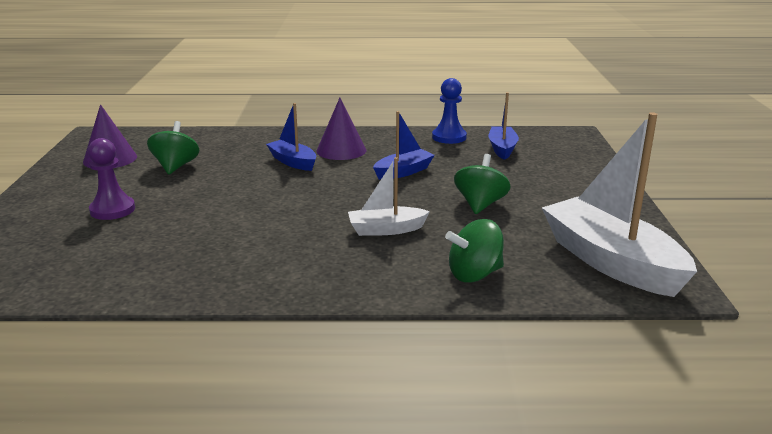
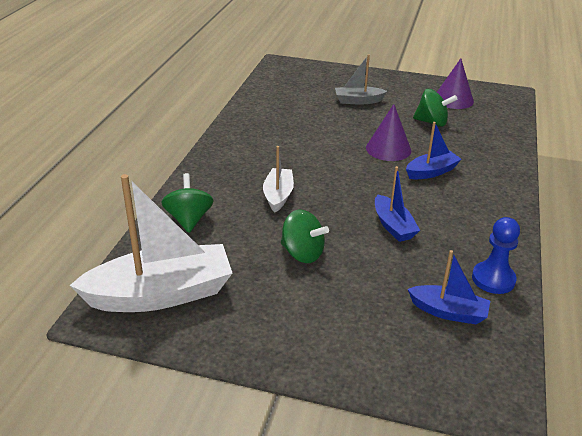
camera: 105 degrees right, 10 degrees up
(112, 210) = (358, 101): purple pawn -> grey boat
(341, 150) = (458, 200): purple cone -> purple cone (388, 149)

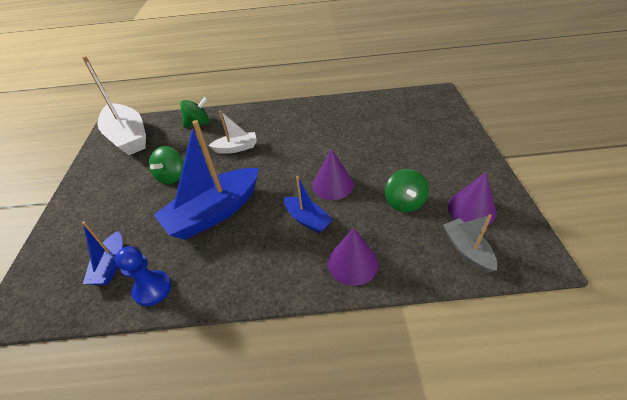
camera: 75 degrees right, 10 degrees up
(358, 101) = (408, 148): grey boat -> grey boat (467, 250)
(393, 226) = (214, 212): blue boat -> blue boat, size x1.93
(493, 161) = (352, 263): none -> purple cone

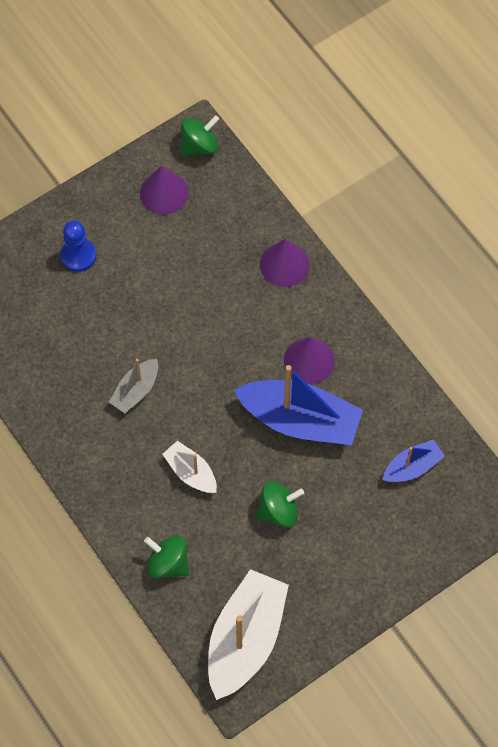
camera: 125 degrees left, 20 degrees up
(152, 289) = (408, 408): blue pawn -> blue pawn (78, 255)
(307, 220) = (258, 326): blue boat -> none
(332, 185) = (196, 328): purple cone -> purple cone (309, 360)
(404, 202) = (186, 251): green spinning top -> green spinning top (199, 146)
(467, 250) = (218, 184): grey boat -> grey boat (136, 391)

